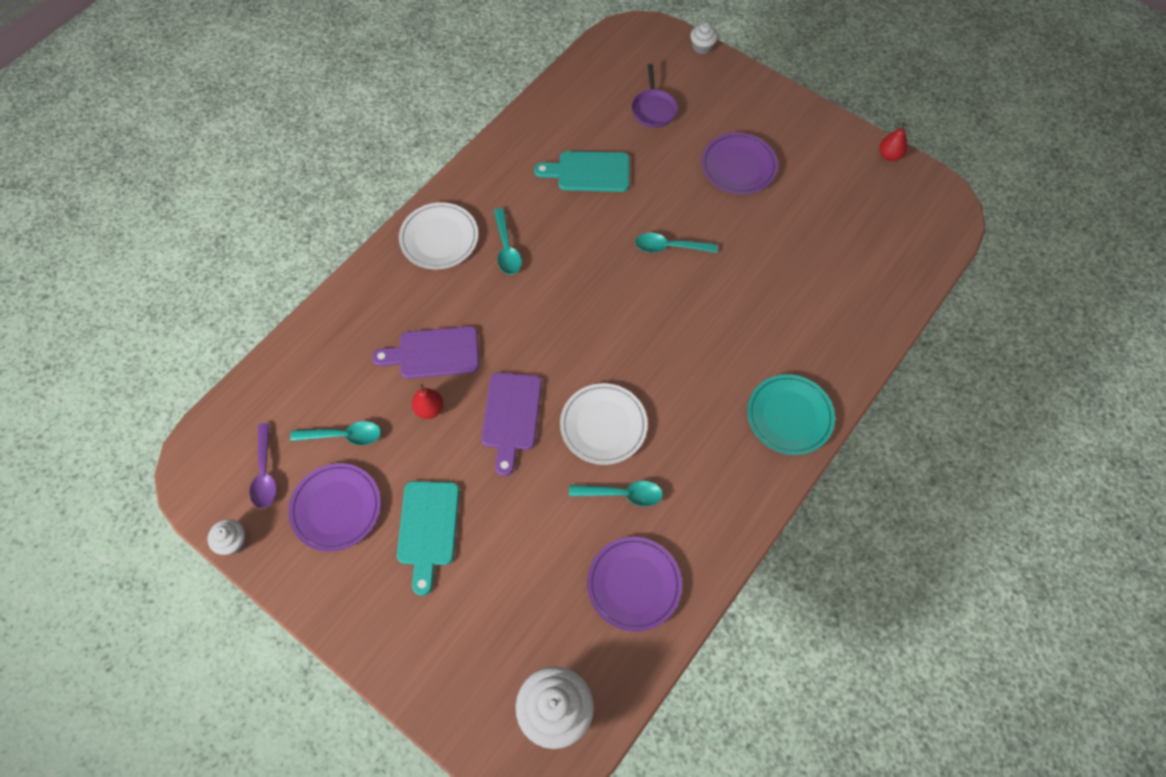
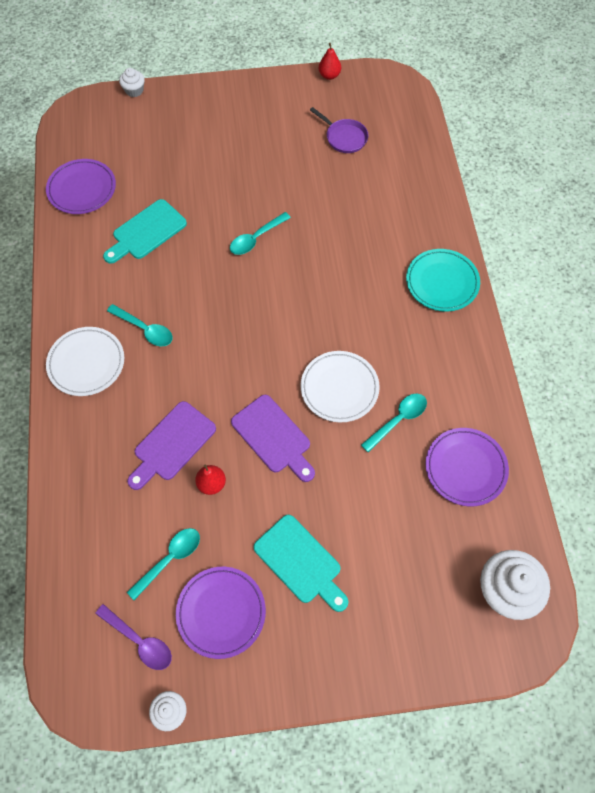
camera: 45 degrees left, 0 degrees up
(653, 109) = (145, 156): purple pan -> purple pan (344, 137)
(738, 166) = (244, 152): purple plate -> purple plate (82, 189)

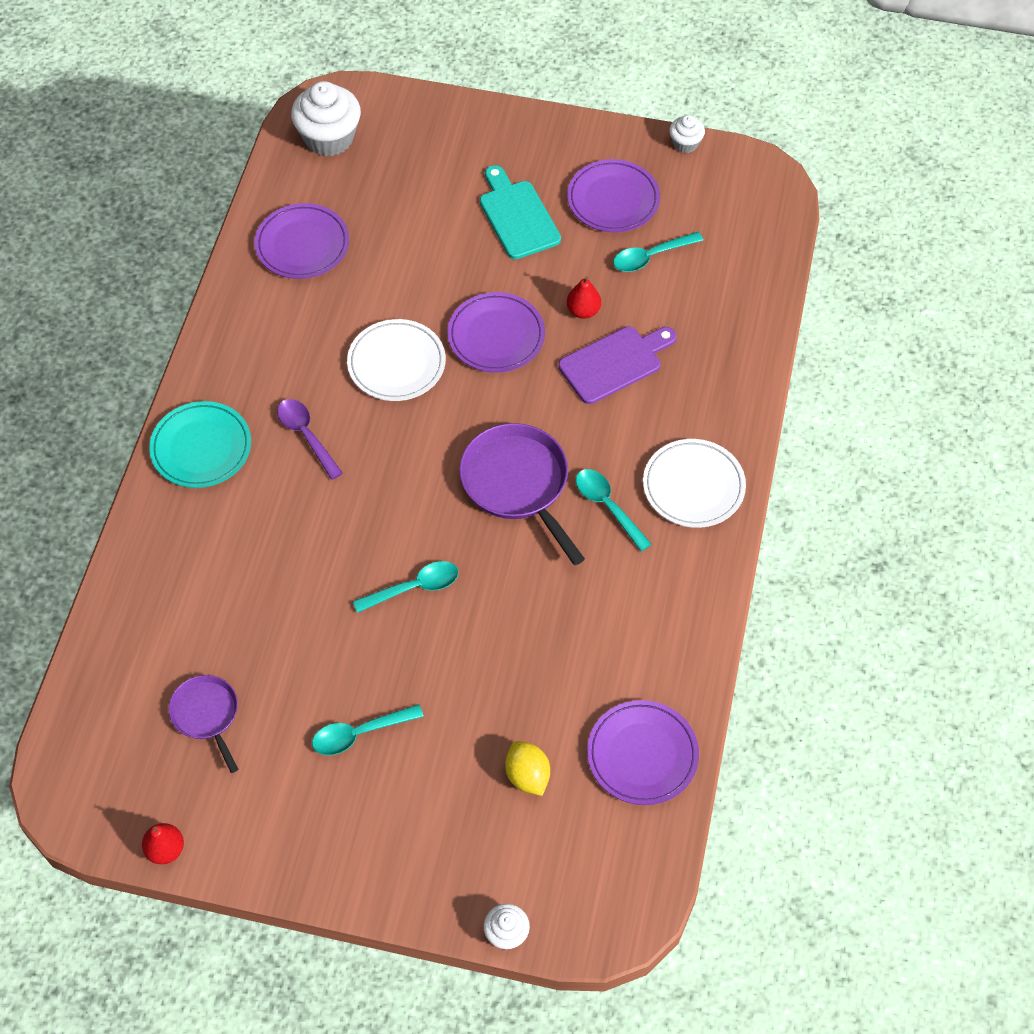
camera: 160 degrees left, 5 degrees down
(139, 641) = (700, 201): purple spoon -> purple spoon (306, 435)
(146, 232) = (565, 648): turquoise cutting board -> none
(147, 160) = (527, 776): none -> yellow lemon
(213, 325) = (518, 484): none -> purple pan
(273, 437) = (496, 336): purple cutting board -> purple plate
(398, 420) = (347, 311): turquoise spoon -> turquoise spoon (359, 733)

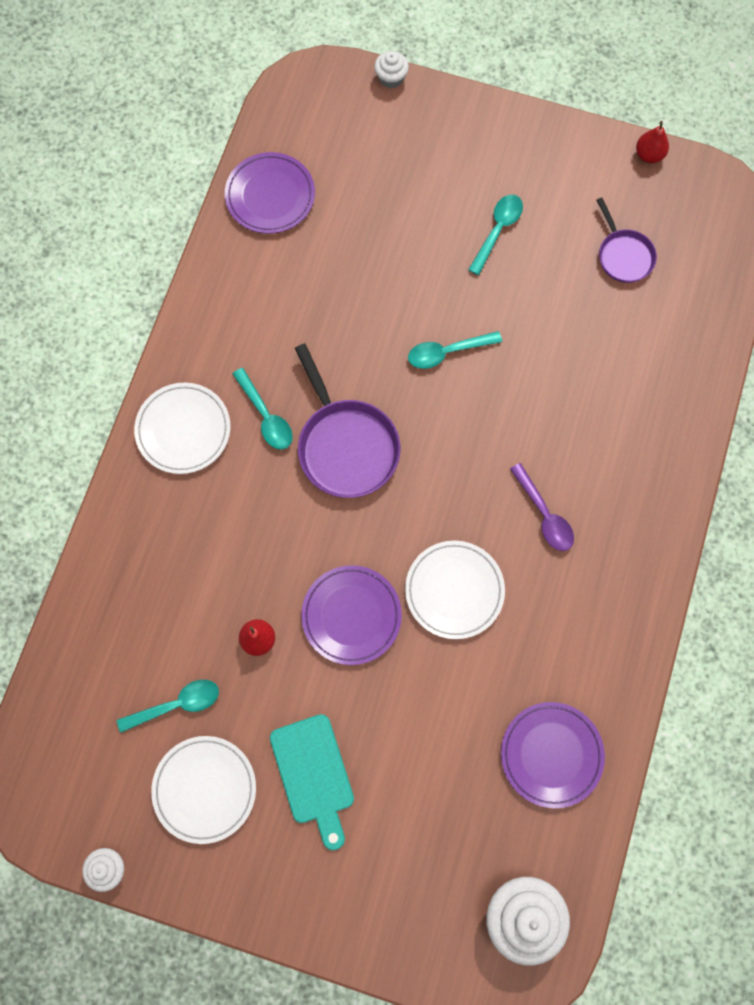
camera: 175 degrees left, 15 degrees up
(201, 448) = (645, 509): turquoise plate -> none
(359, 733) = (497, 230): turquoise spoon -> turquoise spoon turned 45 degrees counterclockwise
(527, 776) = (364, 187): yellow lemon -> none
(613, 200) = (205, 789): purple plate -> white plate
(614, 363) = (236, 572): purple cutting board -> none

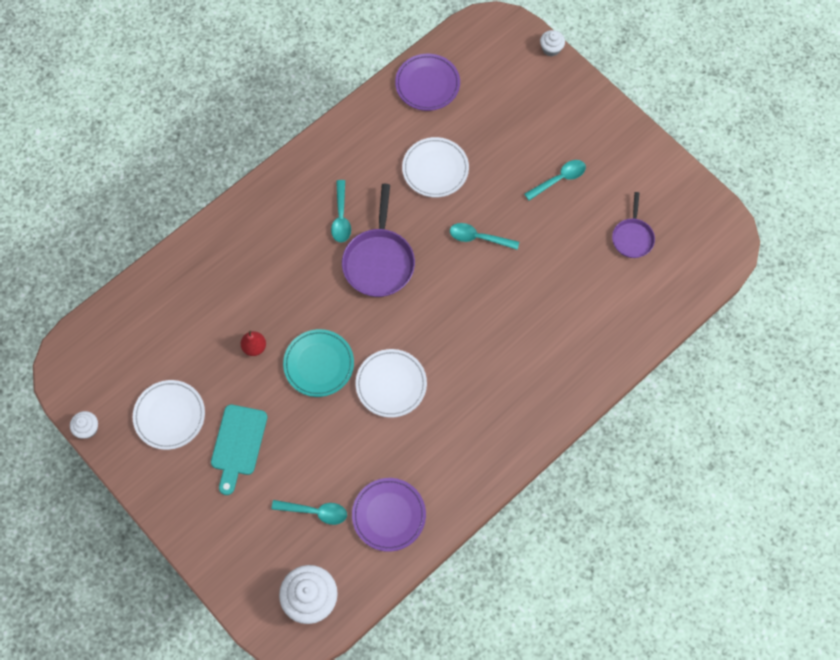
camera: 30 degrees right, 5 degrees down
(177, 704) = (183, 358): turquoise spoon -> turquoise spoon (315, 512)
(183, 430) = (286, 199): white plate -> white plate (435, 169)
(351, 615) = (319, 364): purple plate -> turquoise plate
(544, 514) = (477, 370): purple spoon -> none
(649, 155) = (691, 182): red pear -> none

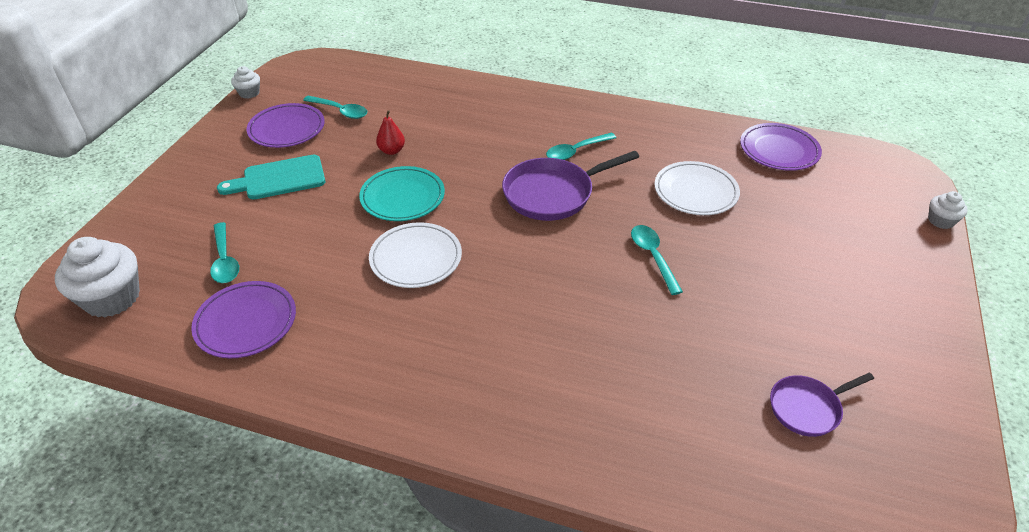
camera: 60 degrees right, 25 degrees down
(169, 416) = (287, 129): white plate -> purple plate
(559, 179) = (799, 296): turquoise spoon -> turquoise spoon (340, 111)

